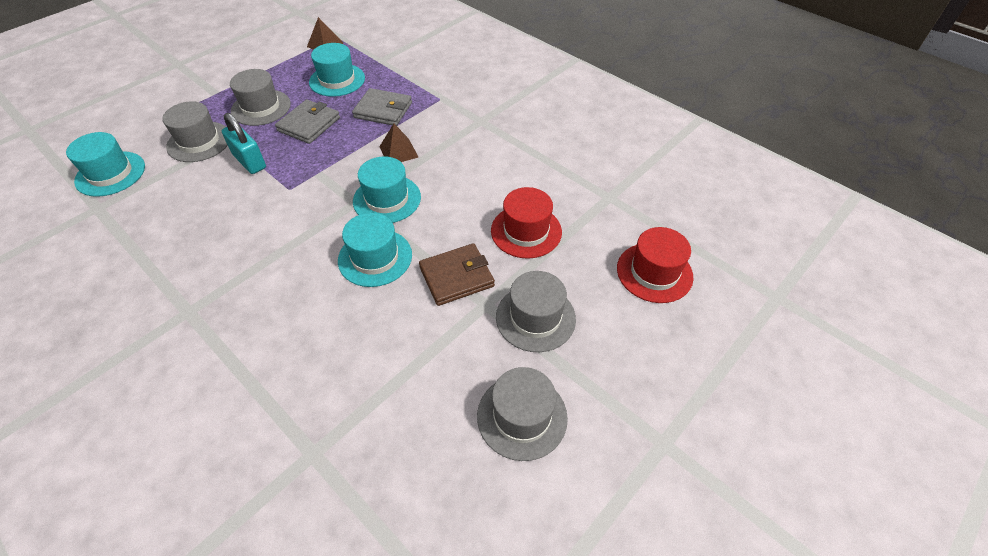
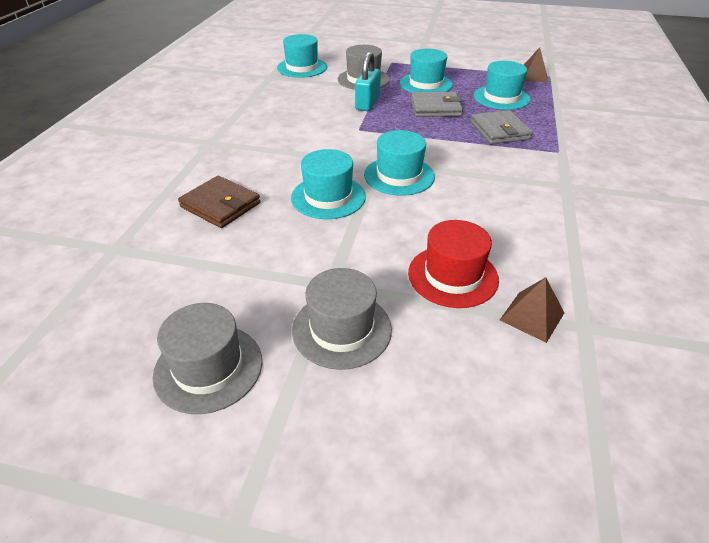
camera: 60 degrees right, 10 degrees down
(261, 107) = (426, 84): grey hat -> turquoise hat
(398, 151) = (461, 158): brown pyramid -> brown pyramid (532, 316)
(456, 277) = (348, 252): brown wallet -> brown wallet (220, 205)
(654, 272) = (506, 421): red hat -> none

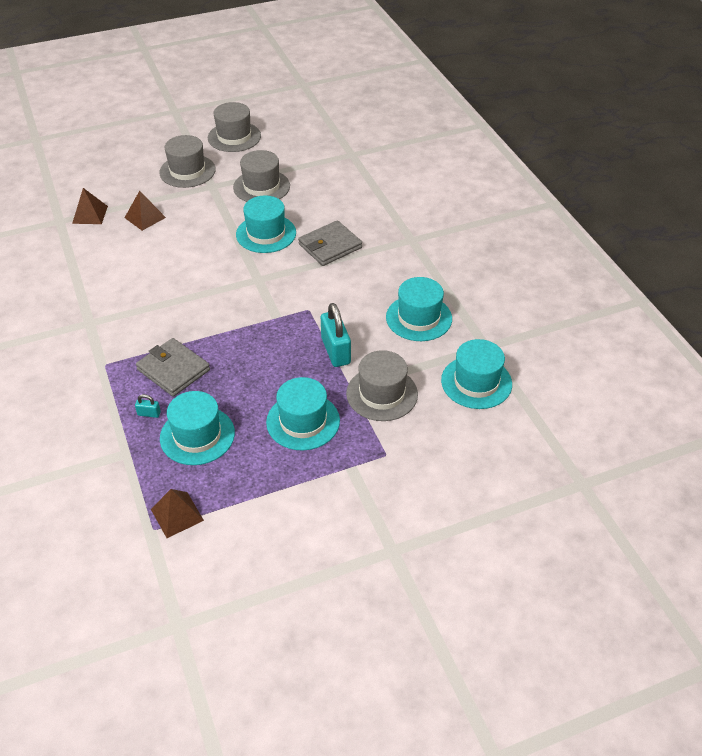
camera: 145 degrees right, 5 degrees up
(220, 205) = (330, 199): brown wallet -> none
(271, 253) = (261, 187): none -> grey hat
(399, 176) = (230, 273): turquoise hat -> turquoise hat (419, 318)
(435, 108) = (260, 377): grey wallet -> grey wallet (330, 246)
(452, 276) = (145, 217): red hat -> brown pyramid
(531, 115) = (149, 414): none -> turquoise padlock

